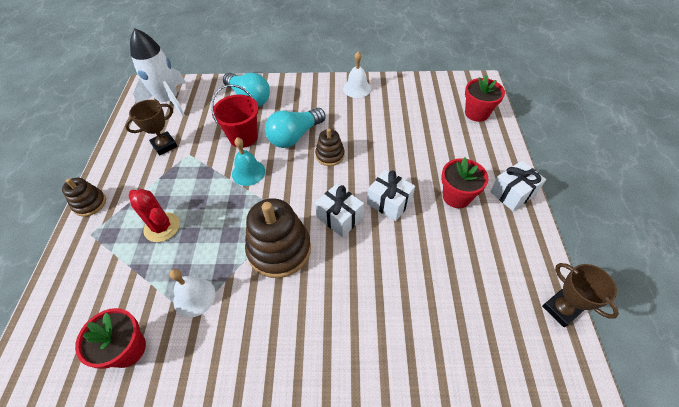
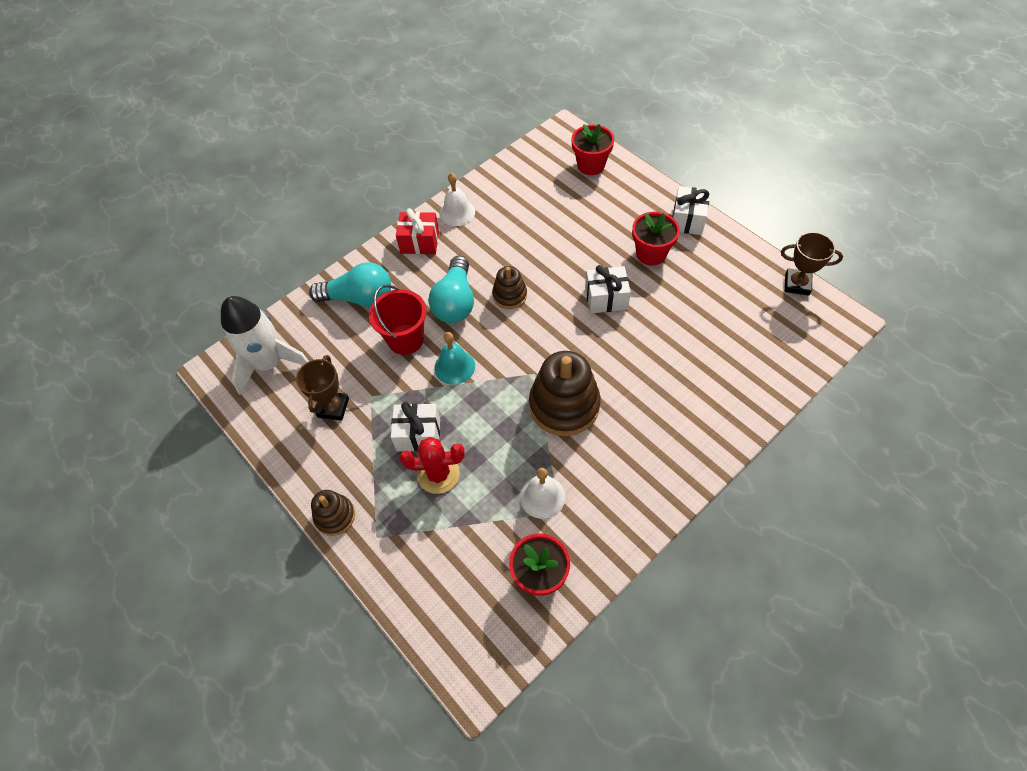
camera: 40 degrees left, 5 degrees up
(316, 91) = (420, 242): none -> red gift
(339, 217) = (581, 341): white gift -> white gift (418, 434)

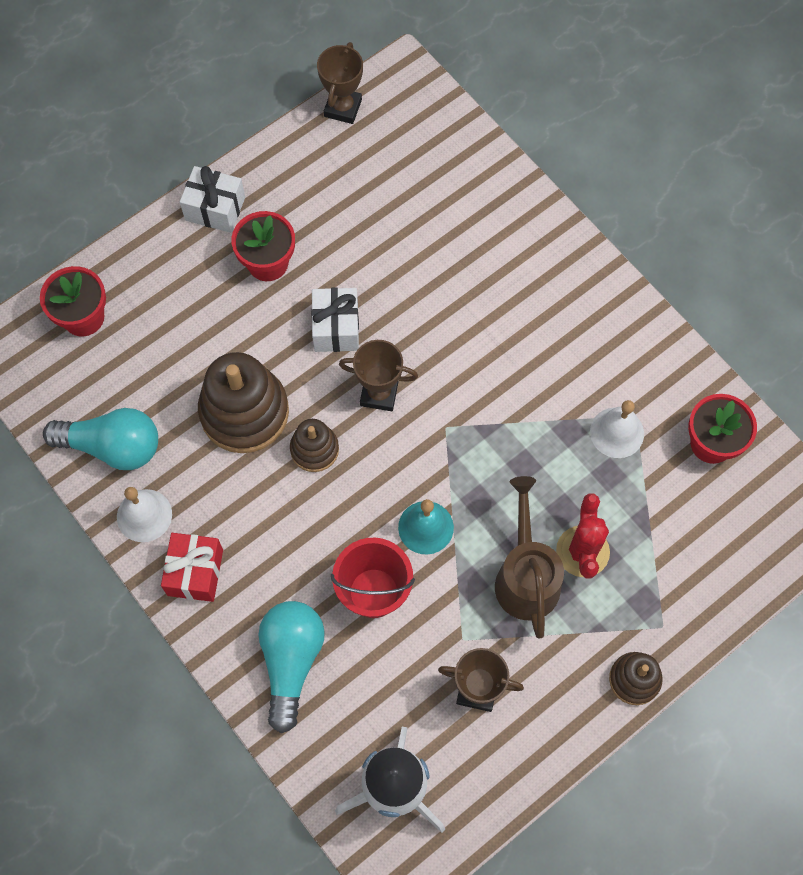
camera: 90 degrees left, 10 degrees up
(418, 434) = (525, 576): white gift -> brown watering can
(455, 302) = (316, 523): turquoise light bulb -> turquoise light bulb (113, 446)
(557, 329) = (379, 394): none -> brown trophy
(564, 405) = (495, 396): brown stacking toy -> brown stacking toy (244, 412)

